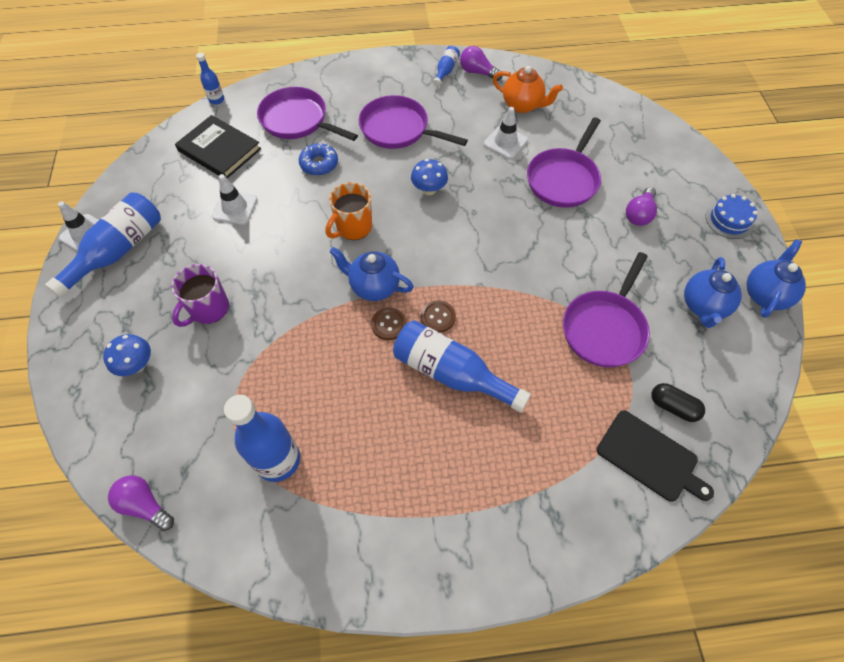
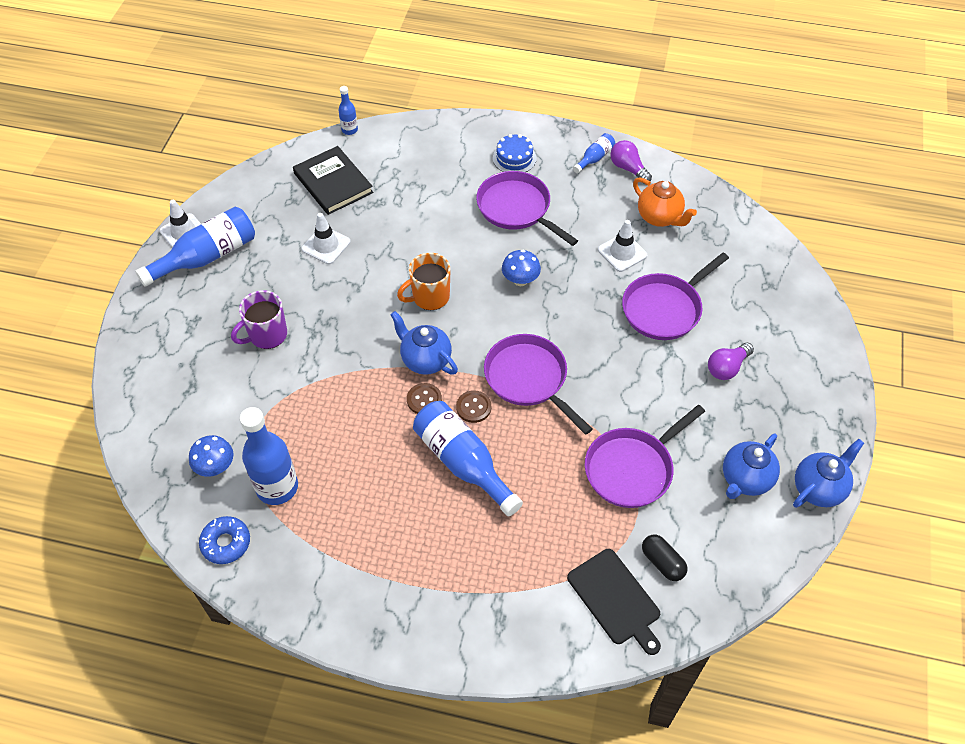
camera: 20 degrees right, 5 degrees down
(137, 365) = (188, 366): blue mushroom -> blue mushroom (215, 467)
(145, 505) = (154, 487): purple light bulb -> none
(297, 120) = (420, 172): purple pan -> purple pan (529, 379)
(319, 164) = (423, 223): blue donut -> blue donut (226, 543)
(729, 220) = (822, 402): blue cake -> blue cake (514, 158)

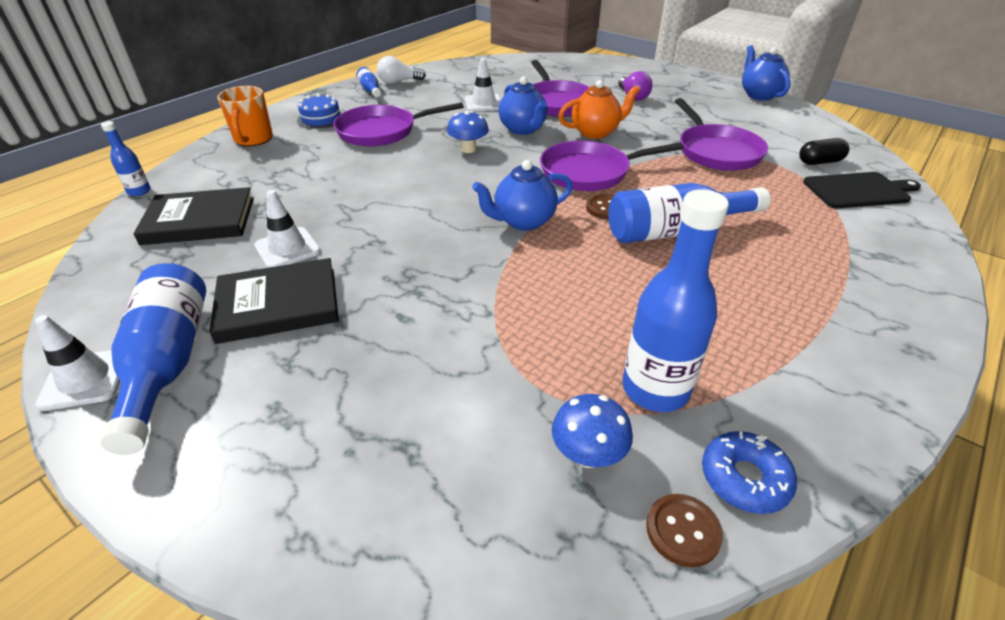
camera: 65 degrees left, 15 degrees down
(267, 335) = (380, 334): purple mug -> none
(271, 274) = (278, 304): none -> black book
(424, 400) = (577, 235): brown button -> brown button (683, 531)
(429, 297) = (440, 199): orange mug -> orange mug (253, 139)
(628, 168) = (398, 82): purple light bulb -> white light bulb
(659, 217) = (463, 83): orange teapot -> orange teapot (595, 132)
(745, 480) = (743, 114): blue teapot -> blue teapot (523, 129)

